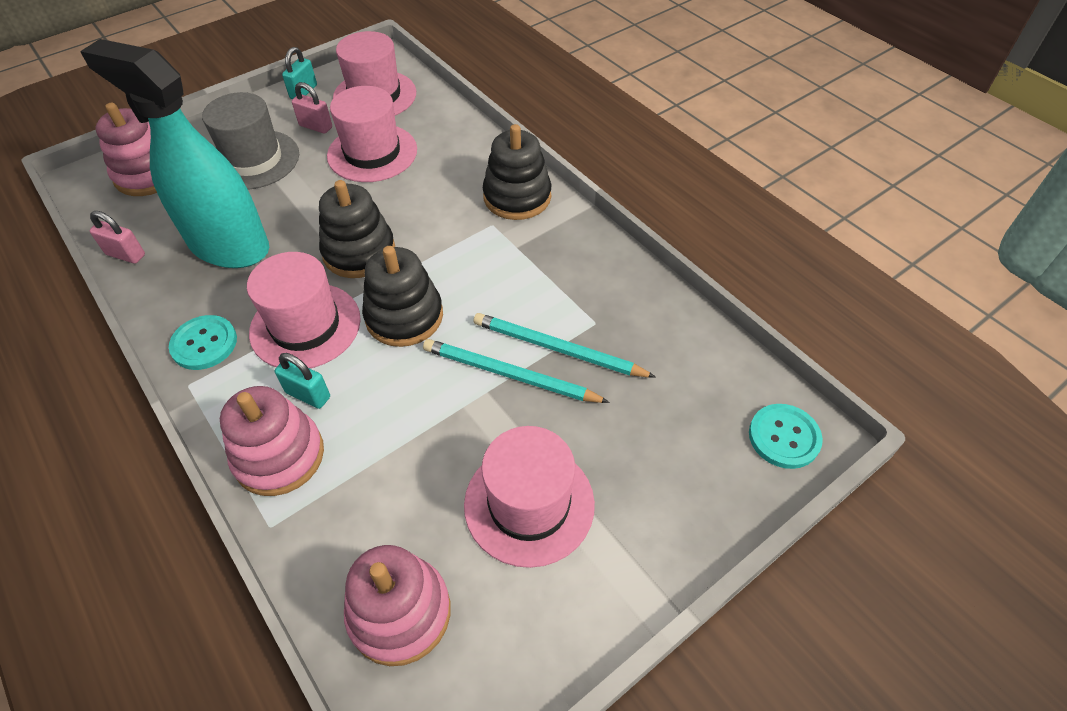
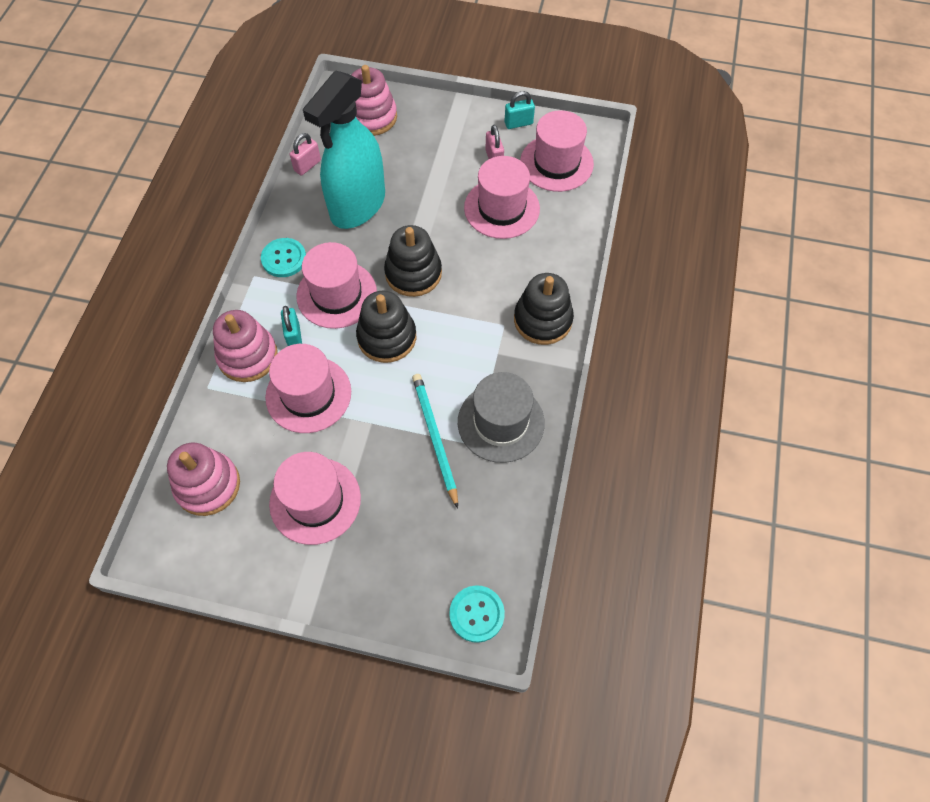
camera: 50 degrees right, 10 degrees up
(126, 254) = (307, 166): pink padlock -> pink padlock turned 60 degrees clockwise
(229, 246) = (357, 206): turquoise spray bottle -> turquoise spray bottle turned 135 degrees counterclockwise
(253, 160) = (433, 154): grey hat -> grey hat (501, 422)
(393, 426) = (308, 394): none -> pink hat
(509, 375) = (393, 426): turquoise pencil -> none

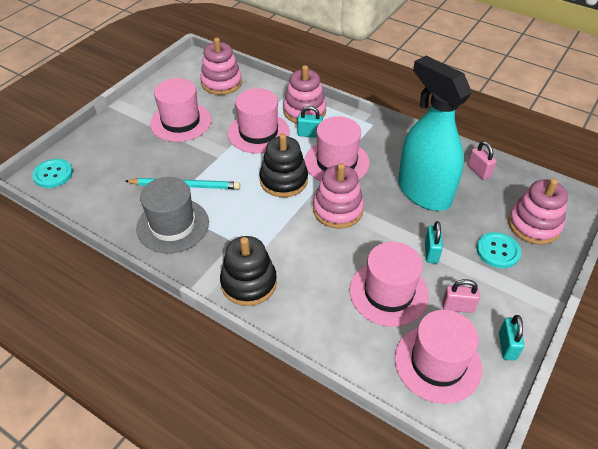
camera: 110 degrees right, 15 degrees down
(284, 258) = (382, 141): turquoise button -> turquoise button (498, 251)
(413, 273) = (337, 210): black stacking toy -> pink stacking toy
(439, 186) = (431, 252): none -> turquoise padlock

